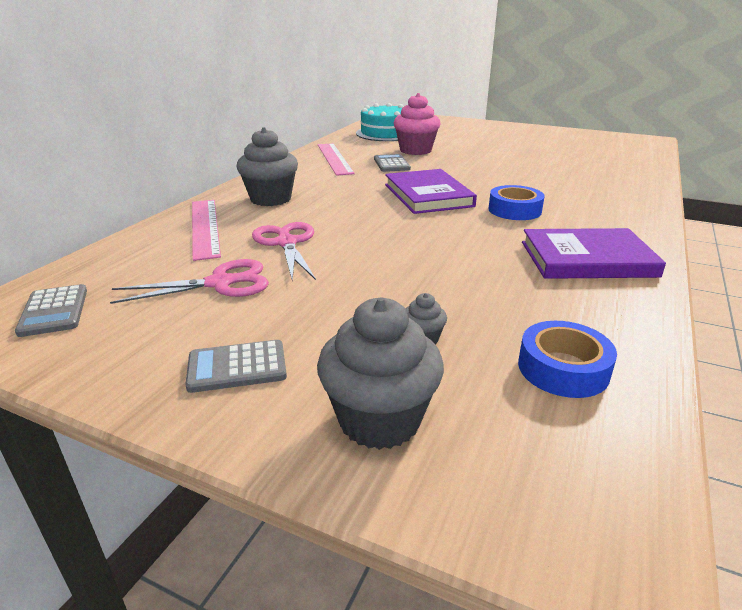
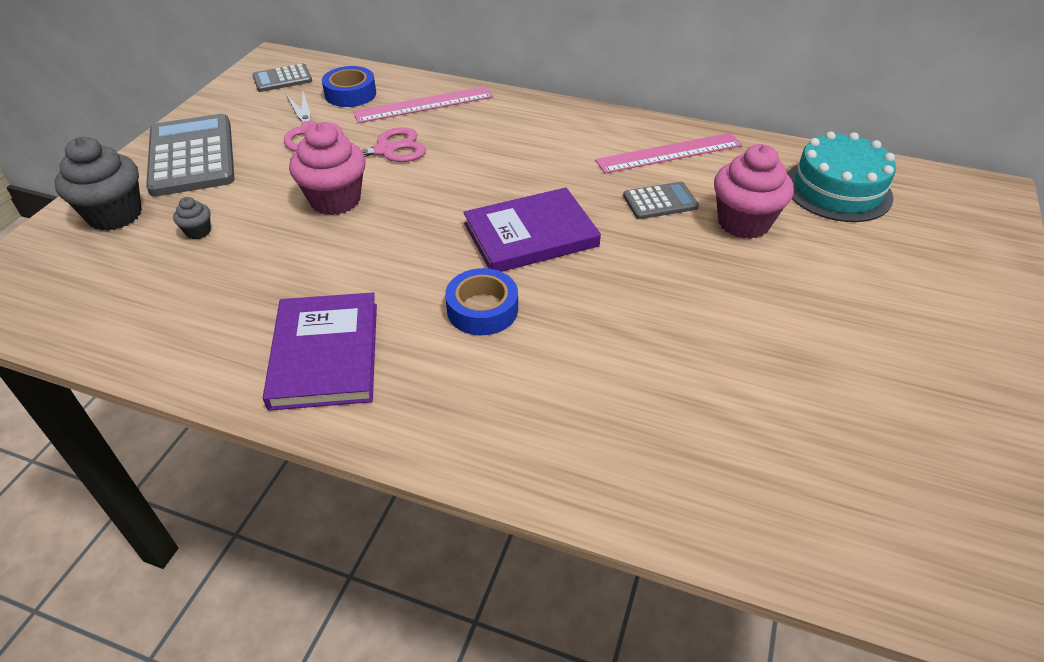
camera: 85 degrees right, 15 degrees up
(237, 367) = (191, 156): grey calculator -> grey calculator, size x1.96
(270, 199) = (502, 127): grey cupcake -> none
(370, 263) = (335, 200): none -> pink cupcake
(563, 368) = (132, 302): blue tape -> blue tape (350, 94)

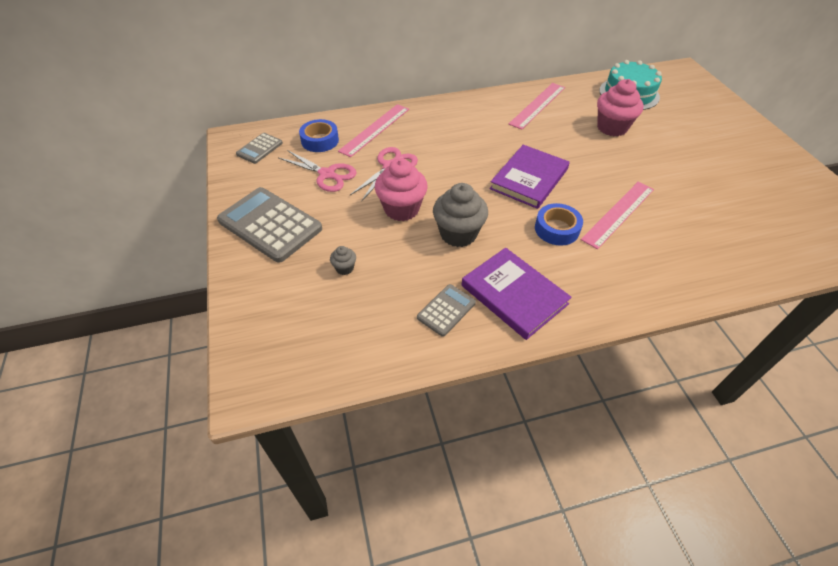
camera: 35 degrees left, 5 degrees up
(115, 215) = (272, 286): grey cupcake -> grey cupcake (458, 234)
(594, 333) = (618, 213): none -> pink ruler
(660, 201) = (565, 133): grey calculator -> grey calculator (446, 310)

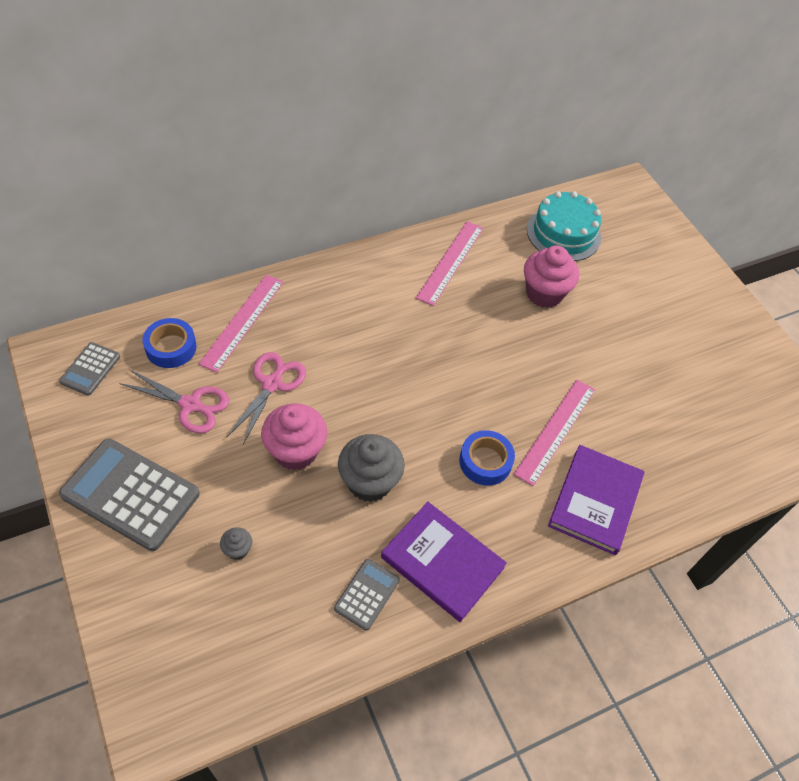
camera: 15 degrees left, 5 degrees up
(529, 179) = (448, 387): purple book -> purple book (595, 501)

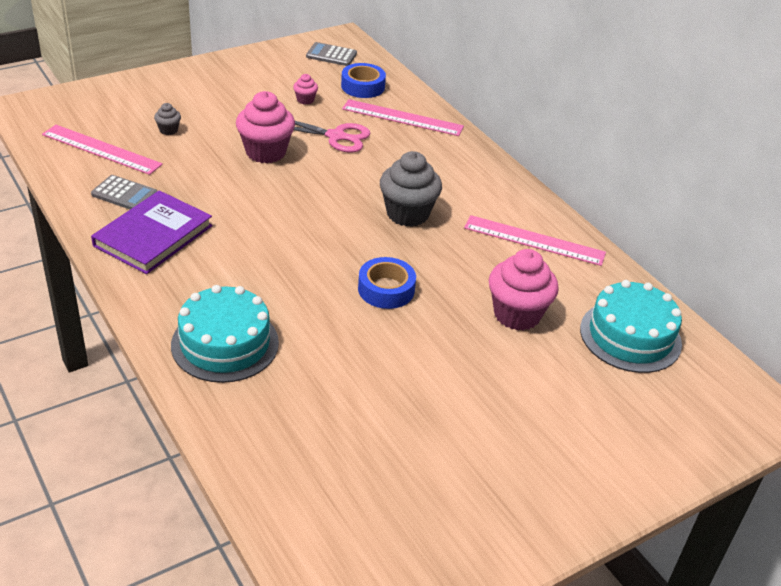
camera: 85 degrees right, 15 degrees down
(130, 494) = (217, 81): grey calculator -> none
(191, 405) = (305, 100): pink scissors -> pink cupcake
(369, 482) = (237, 192): grey cupcake -> grey cupcake (407, 214)
(485, 461) = (267, 263): blue tape -> blue tape (386, 289)
(555, 430) = (314, 316): pink ruler -> pink ruler (101, 149)
(595, 501) = (225, 343): purple book -> turquoise cake

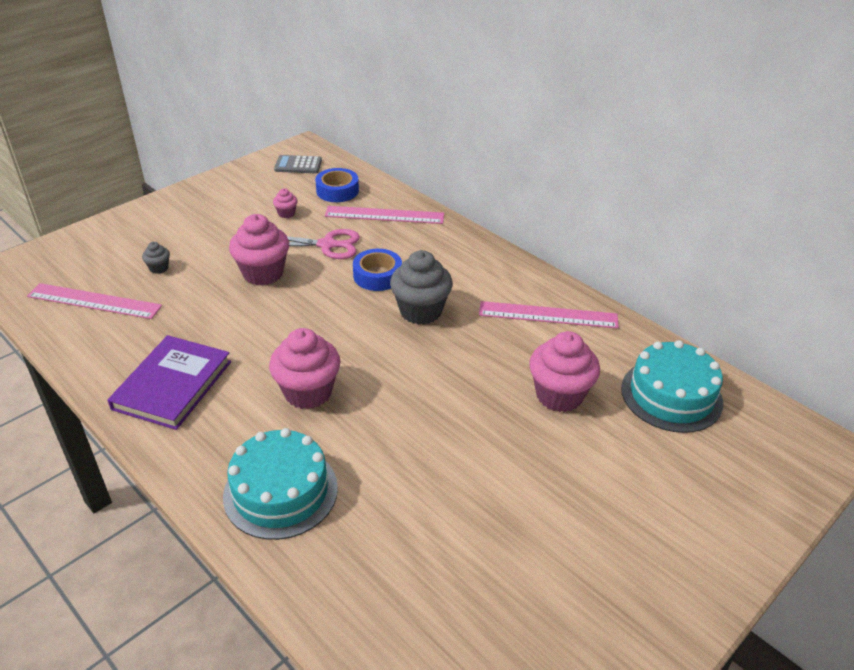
camera: 10 degrees left, 0 degrees up
(124, 194) = (130, 345): grey calculator -> none
(275, 265) = (308, 392): none -> pink cupcake
(386, 289) = (425, 395): blue tape -> blue tape (377, 276)

